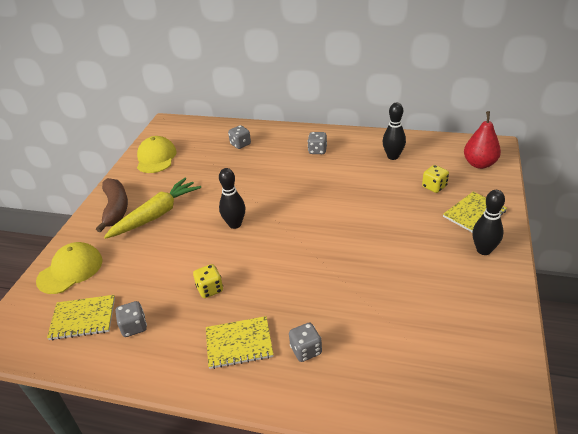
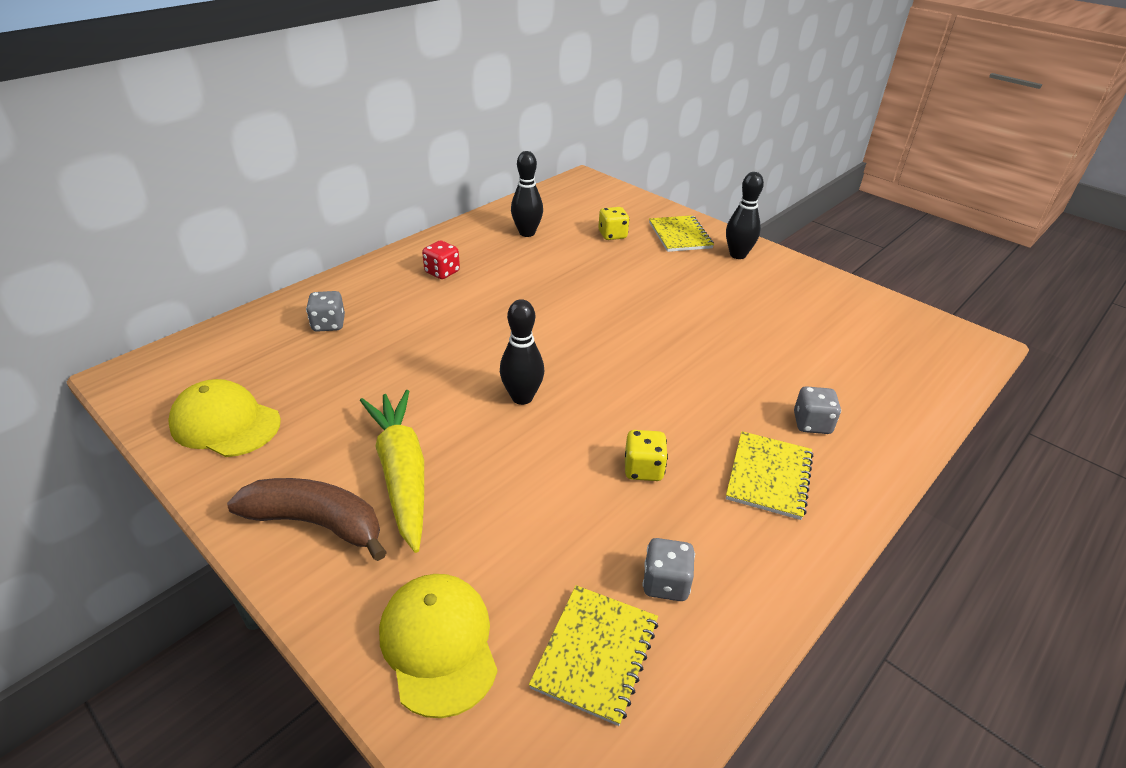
camera: 65 degrees left, 0 degrees up
(317, 150) = (442, 272): grey dice -> red dice
(479, 164) = (604, 198): red pear -> none

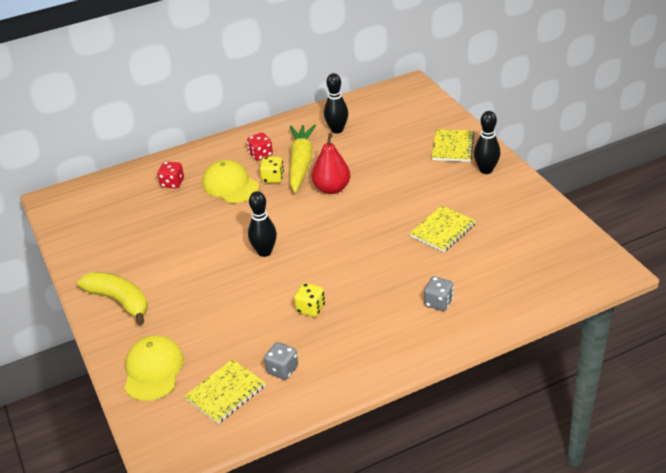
camera: 25 degrees right, 0 degrees up
(225, 423) = (93, 237): yellow cap -> yellow cap (230, 185)
(316, 523) = (119, 301): brown banana -> yellow banana
(329, 324) = (172, 183): grey dice -> red dice
(402, 473) = (174, 283): yellow carrot -> yellow carrot (301, 163)
(565, 300) = (332, 188): none -> red pear
(612, 235) = (400, 140): yellow dice -> yellow dice (272, 178)
(768, 476) = (384, 328): yellow notebook -> yellow notebook (442, 230)

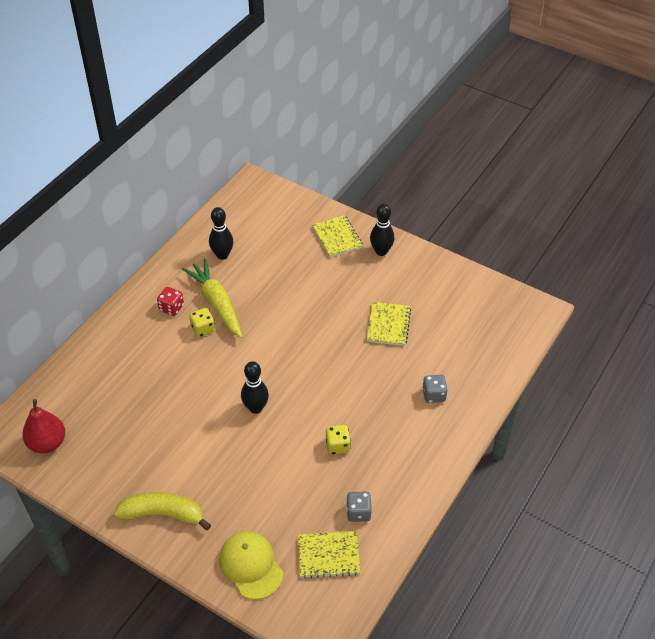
camera: 35 degrees left, 10 degrees up
(172, 183) = (110, 371): red dice -> none
(225, 392) = (328, 555): yellow notebook -> yellow notebook turned 75 degrees clockwise
(230, 185) = (169, 352): yellow cap -> none
(332, 188) = (265, 319): red pear -> red pear (47, 443)

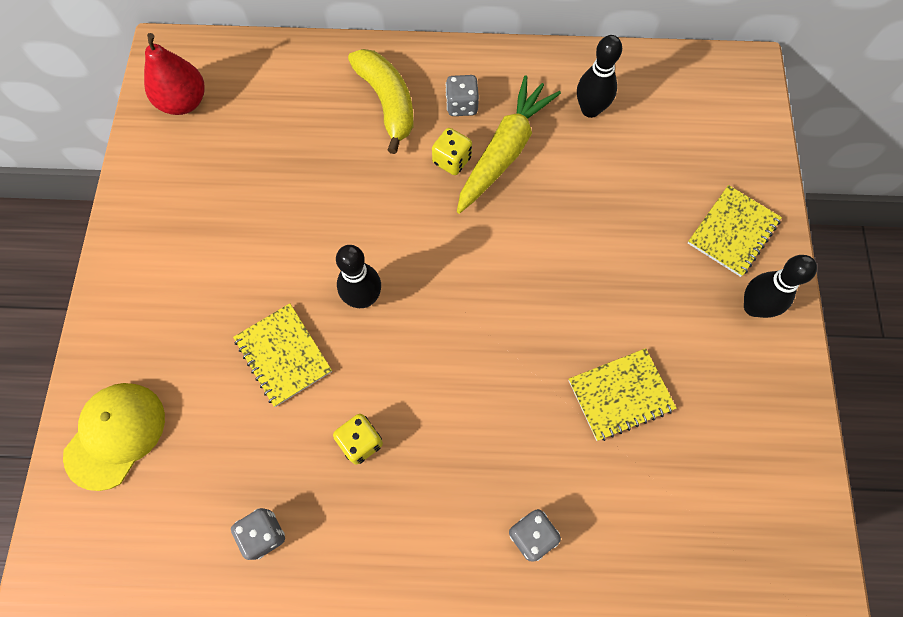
camera: 60 degrees right, 20 degrees up
(163, 514) = (144, 285): yellow banana -> yellow banana (387, 103)
(171, 308) = (461, 105): red dice -> grey dice
(328, 555) = (175, 530): yellow notebook -> yellow notebook (283, 355)

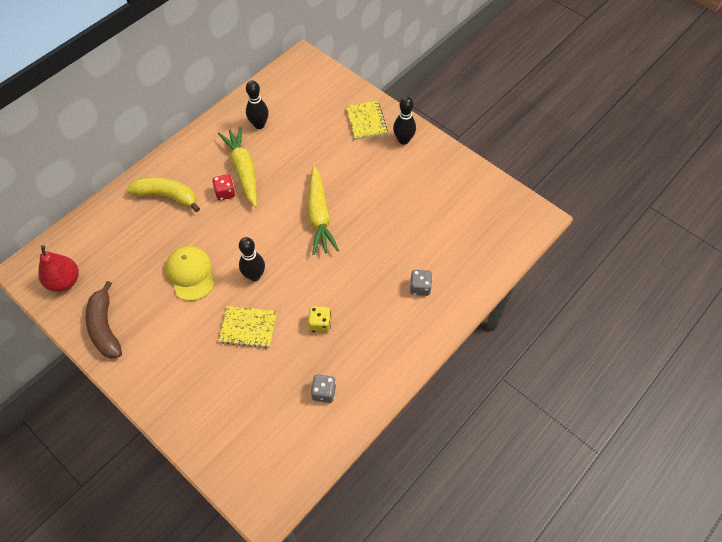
camera: 50 degrees left, 10 degrees down
(115, 435) = (214, 428): yellow cap -> yellow cap (190, 274)
(158, 195) = (105, 327): none -> brown banana
(452, 160) = (225, 193): yellow dice -> red dice
(461, 105) = (202, 169): grey dice -> none
(522, 301) = (319, 216): none -> yellow carrot
(620, 394) = (393, 212): yellow notebook -> none

